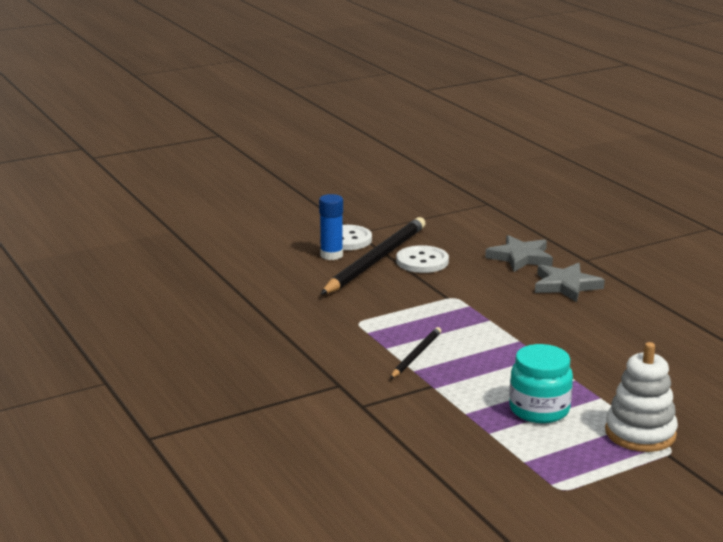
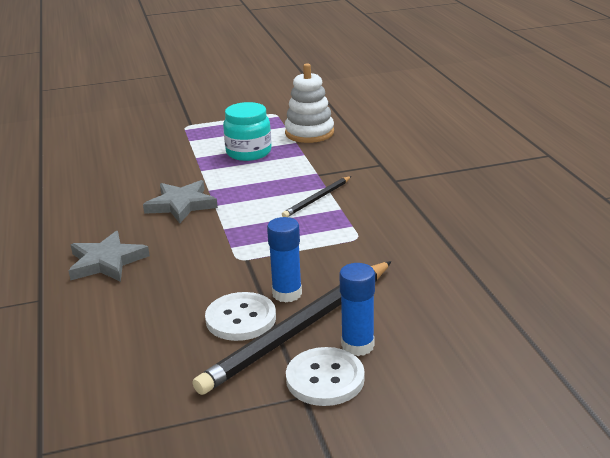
camera: 165 degrees left, 5 degrees up
(397, 277) = (287, 293): none -> blue glue stick
(520, 257) = (113, 311): grey star -> grey star (181, 205)
(640, 433) = (194, 135): white stacking toy -> white stacking toy (309, 133)

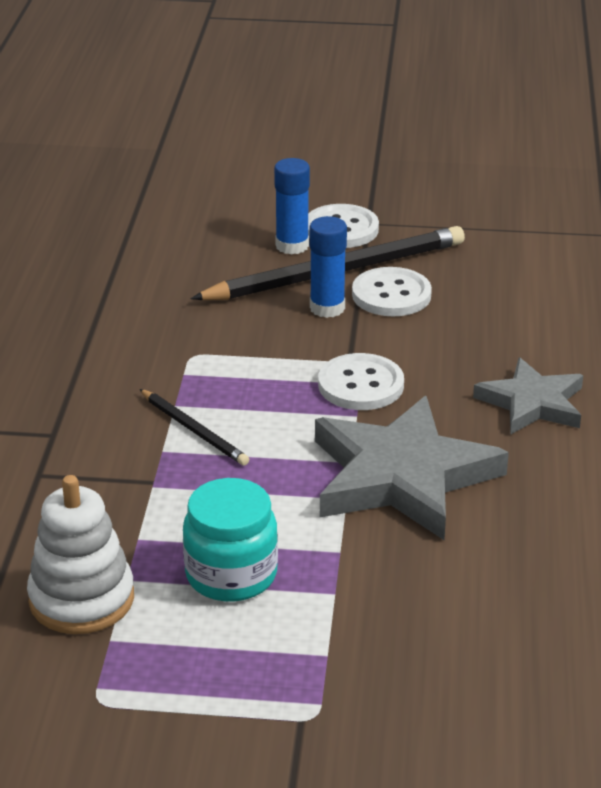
camera: 160 degrees left, 5 degrees up
(181, 205) = (401, 476): grey star -> grey star, size x1.67
(230, 245) = (361, 385): none -> white button
(317, 199) = (194, 430): black pencil -> black pencil turned 75 degrees clockwise

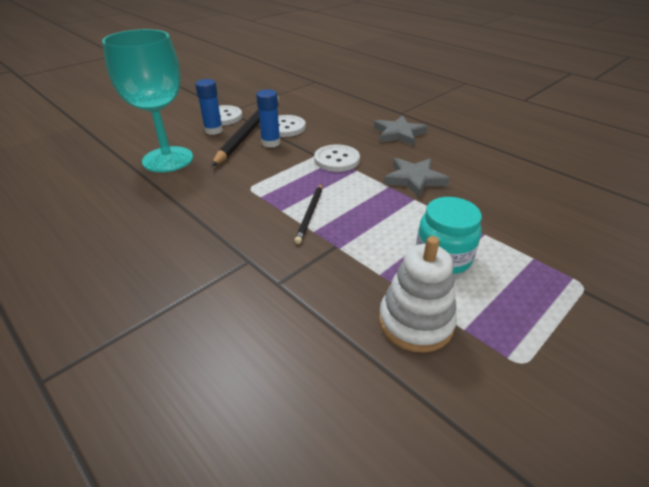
camera: 50 degrees left, 5 degrees up
(171, 260) = (168, 159): none -> turquoise goblet
(194, 430) = (310, 214): black pencil -> black pencil turned 105 degrees clockwise
(401, 476) = (414, 179): grey star -> grey star, size x0.60

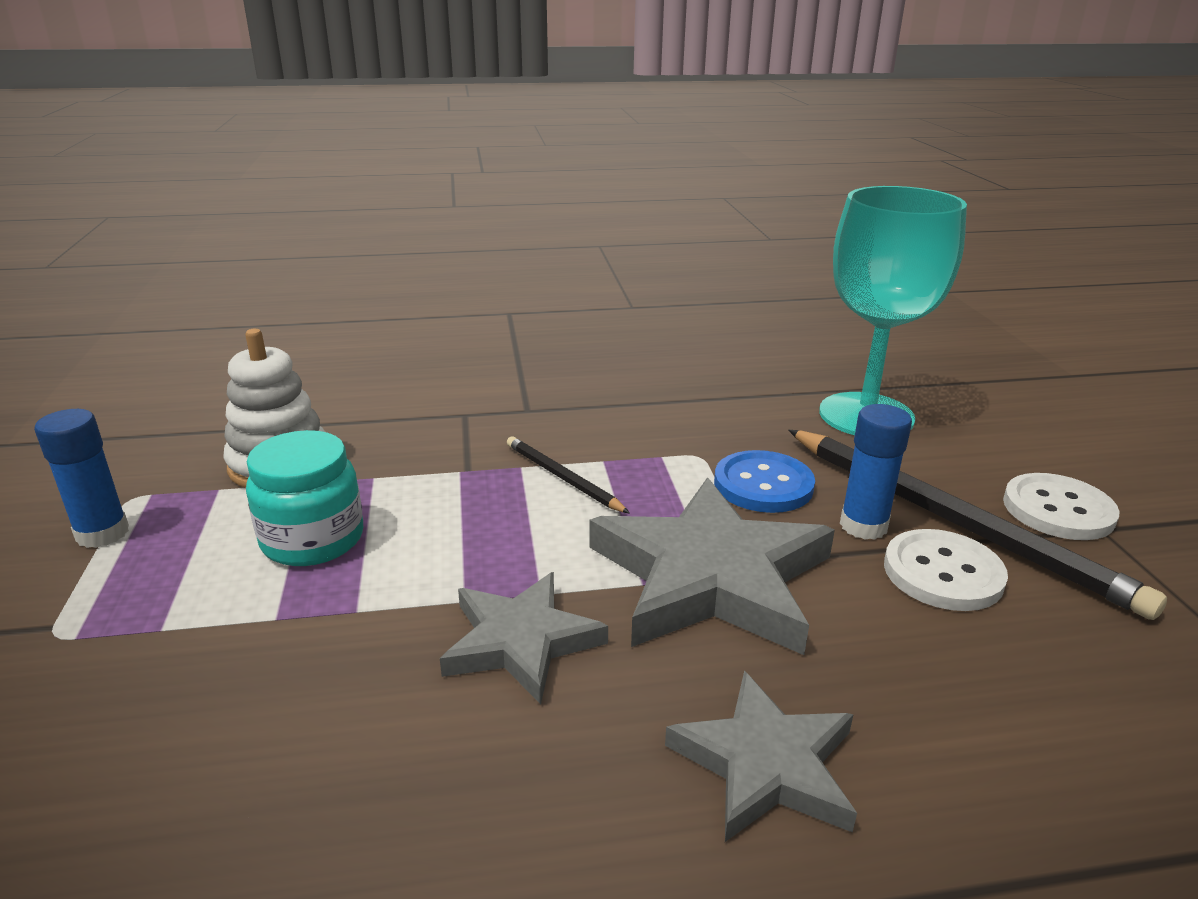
camera: 125 degrees right, 10 degrees down
(213, 130) = (976, 481): blue glue stick -> blue glue stick (102, 533)
(261, 166) = (763, 485): none -> blue button
(336, 160) = (710, 577): white button -> grey star

